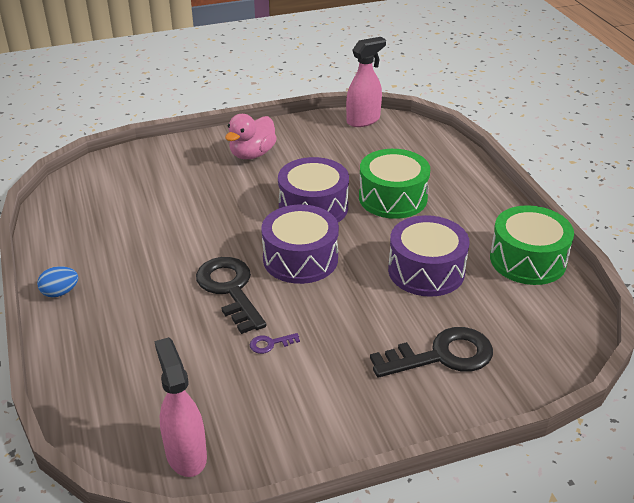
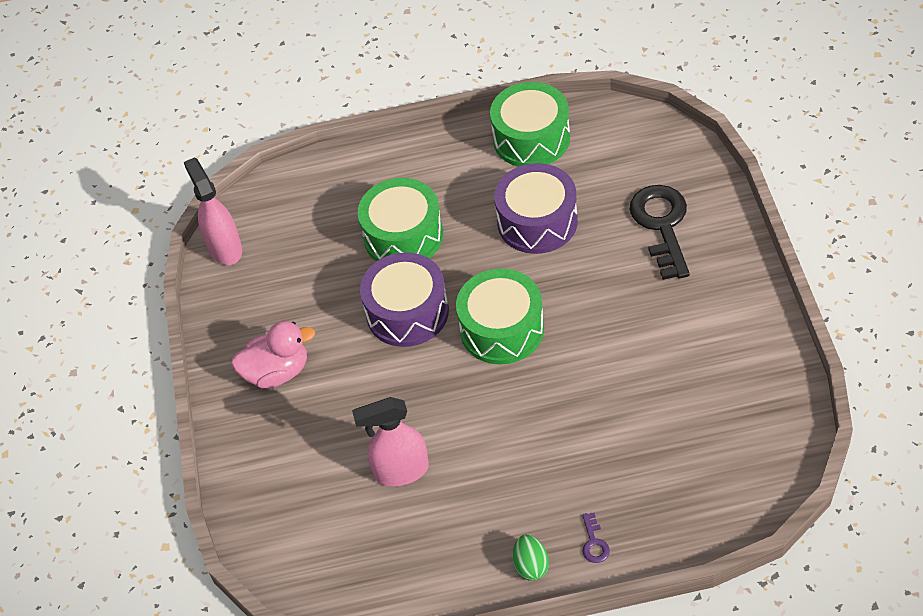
camera: 75 degrees left, 15 degrees up
(60, 292) = (531, 565): blue egg -> green egg
(186, 454) = (775, 429): pink spray bottle -> pink spray bottle (401, 471)
(229, 289) = (546, 396): black key -> none
(252, 154) = (277, 372): pink duck -> pink duck turned 60 degrees counterclockwise
(270, 344) = (635, 360): purple key -> purple key (594, 543)
(300, 259) = (502, 329): purple drum -> green drum

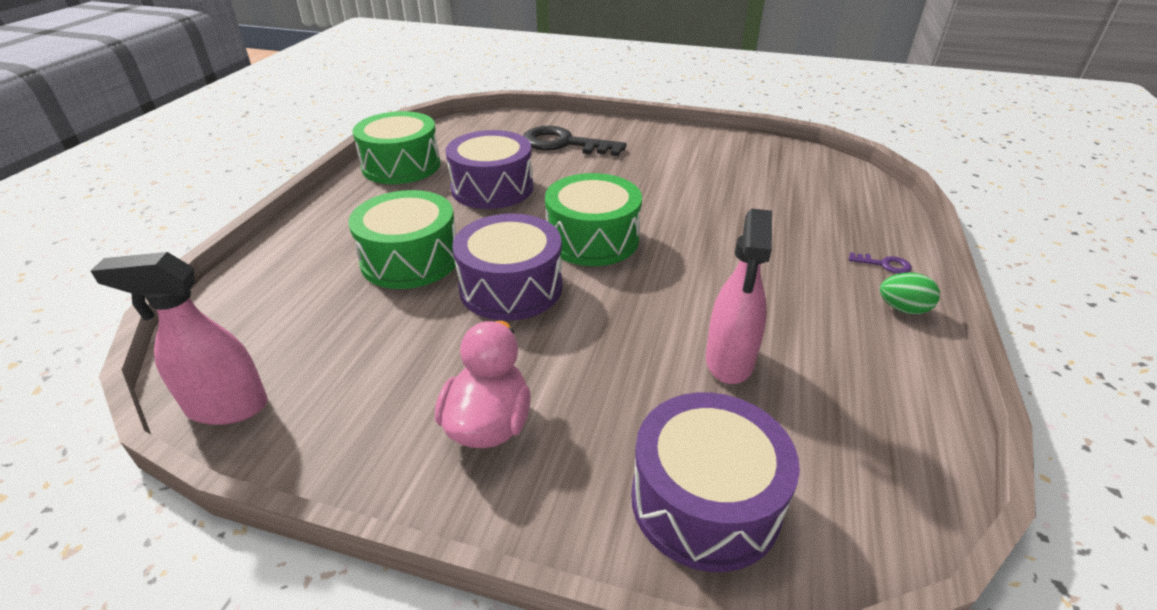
camera: 70 degrees left, 15 degrees down
(276, 496) = (705, 501): none -> purple drum

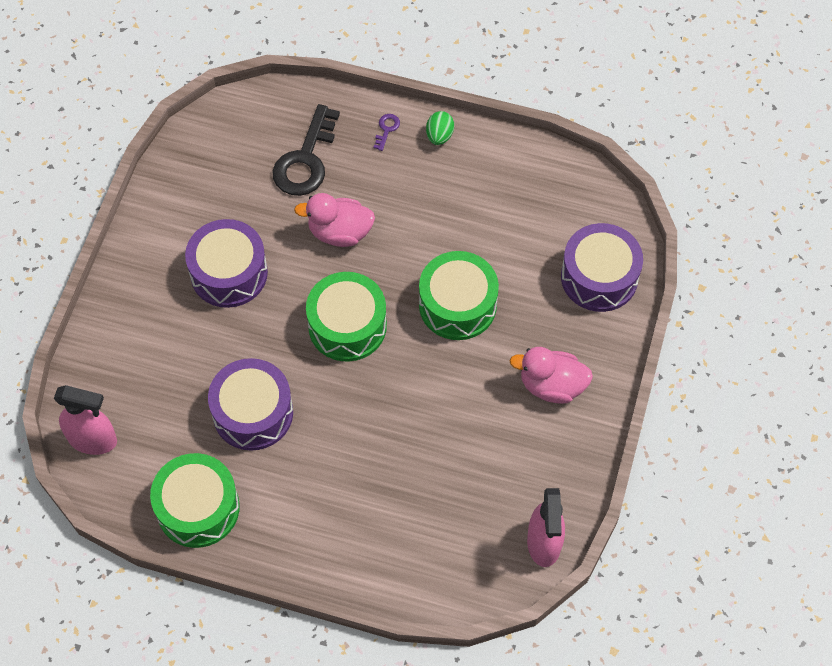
camera: 90 degrees left, 25 degrees up
(410, 259) = (376, 464): green drum -> green drum (457, 305)
(511, 287) = (415, 383): purple drum -> purple drum (229, 273)
(564, 144) = (155, 351): black key -> black key (306, 160)
(717, 233) = (339, 232): none -> pink duck
(729, 361) = (494, 249): pink spray bottle -> pink spray bottle (93, 440)

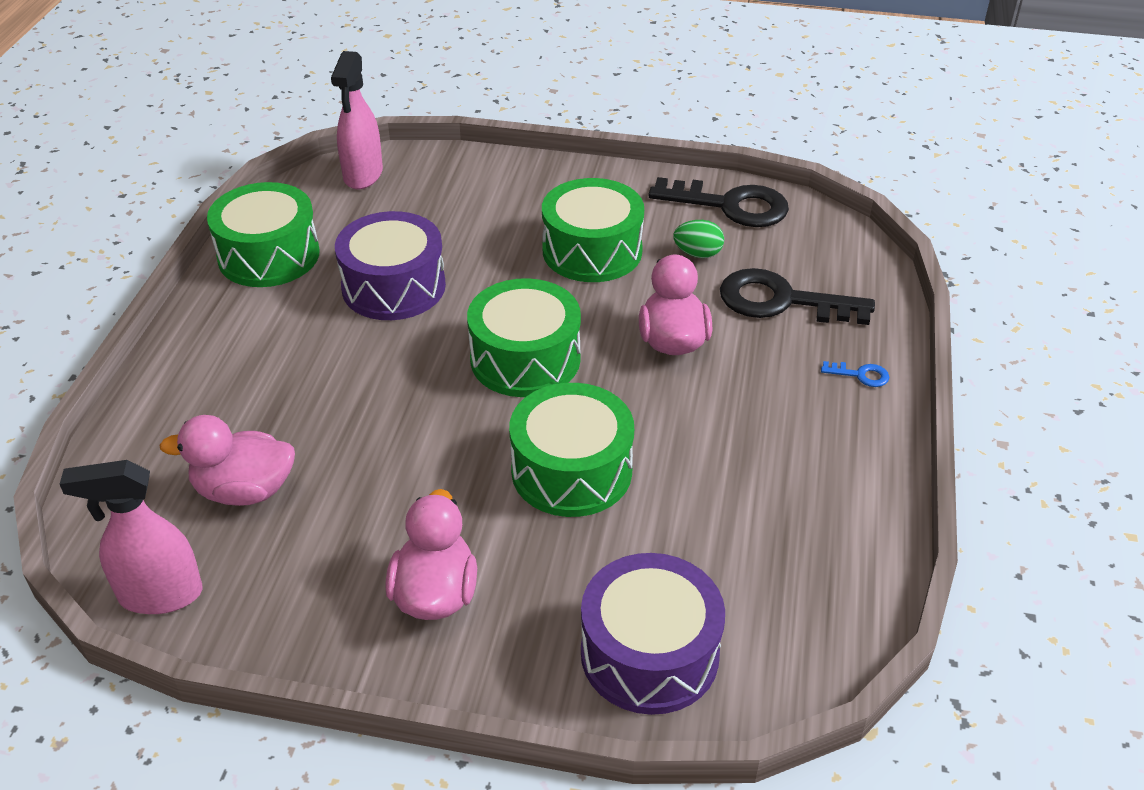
camera: 85 degrees right, 20 degrees down
(186, 173) = (731, 205): none -> black key
(229, 273) = (592, 251): purple drum -> green drum
(386, 129) = (861, 375): purple key -> blue key
(439, 136) = (870, 433): green egg -> green egg (698, 254)
(459, 501) = (244, 490): none -> pink duck

